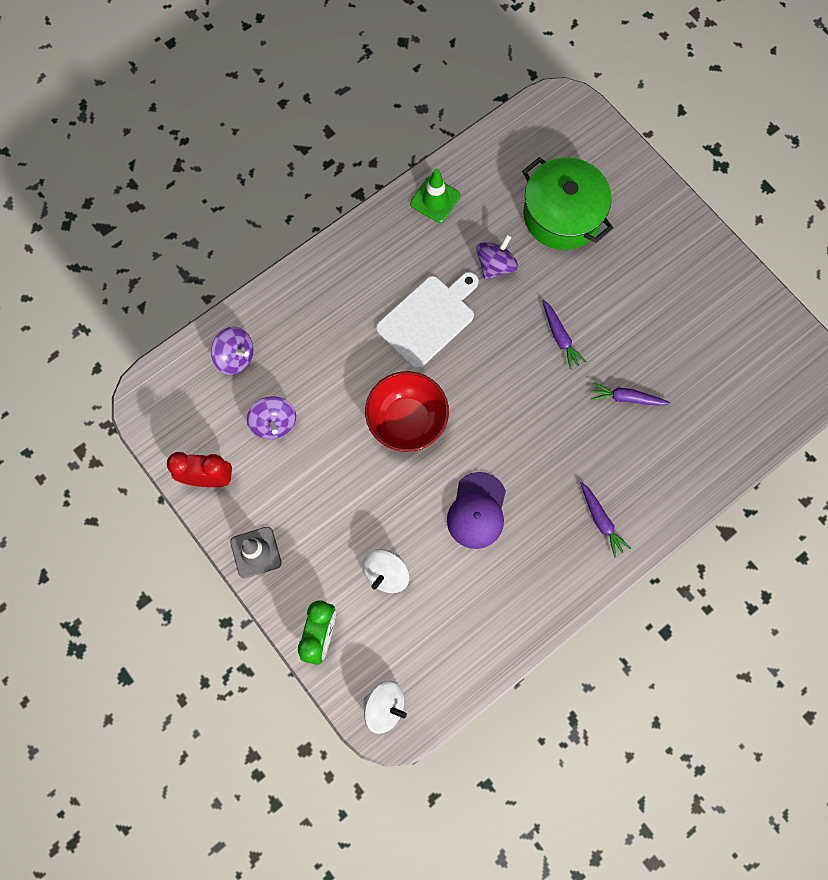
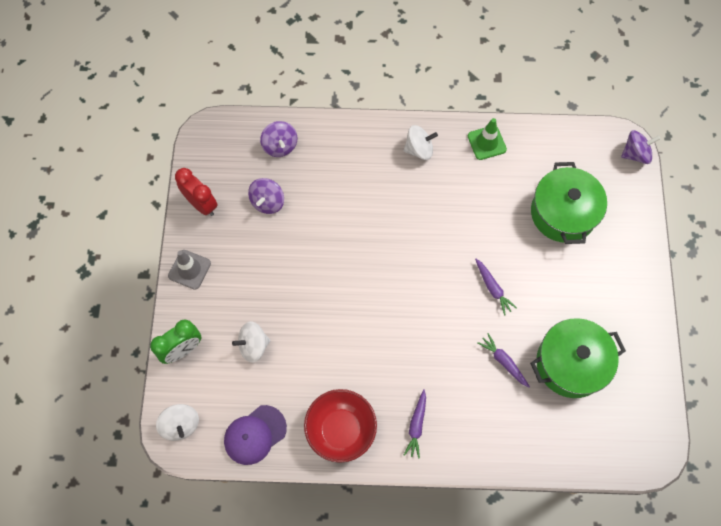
camera: 40 degrees right, 5 degrees down
(376, 255) = (419, 149): none -> white spinning top
(407, 421) = (348, 264): red bowl -> red bowl (341, 430)
(428, 319) = (417, 212): white cutting board -> none
(477, 511) = (343, 353): purple cap -> purple cap (255, 435)
(495, 265) = (490, 211): purple spinning top -> purple spinning top (635, 154)
(560, 337) = (493, 288): purple carrot -> purple carrot turned 45 degrees counterclockwise
(685, 352) = (570, 363): none -> green pot

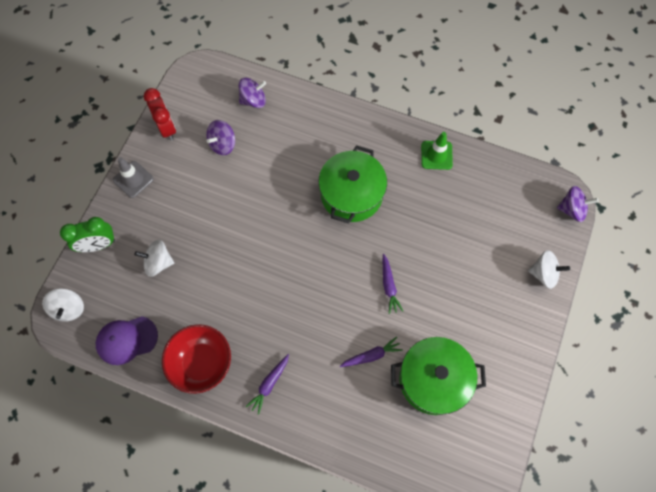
camera: 20 degrees right, 0 degrees up
(280, 146) = (253, 100): purple spinning top -> purple spinning top turned 105 degrees counterclockwise
(419, 149) = (373, 142): white spinning top -> white spinning top (543, 274)
(503, 361) = (371, 355): purple carrot -> purple carrot turned 90 degrees clockwise
(563, 213) = (481, 240): green pot -> green pot (351, 194)

